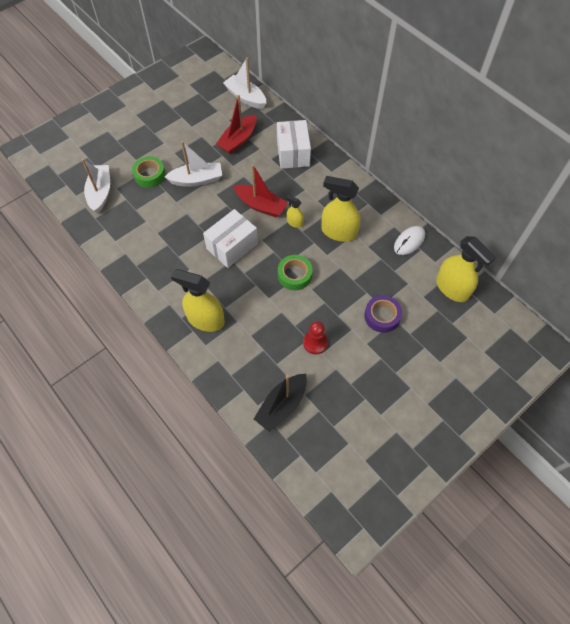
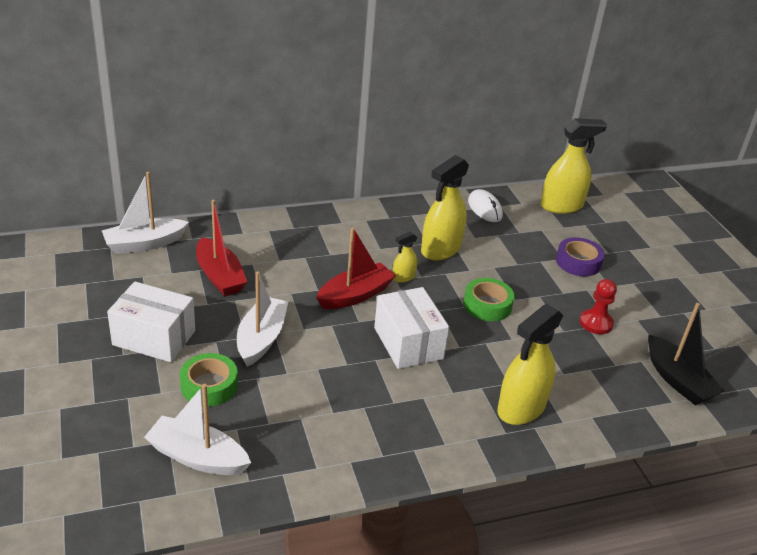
camera: 70 degrees left, 25 degrees down
(293, 153) = (286, 240): white box -> white box (154, 338)

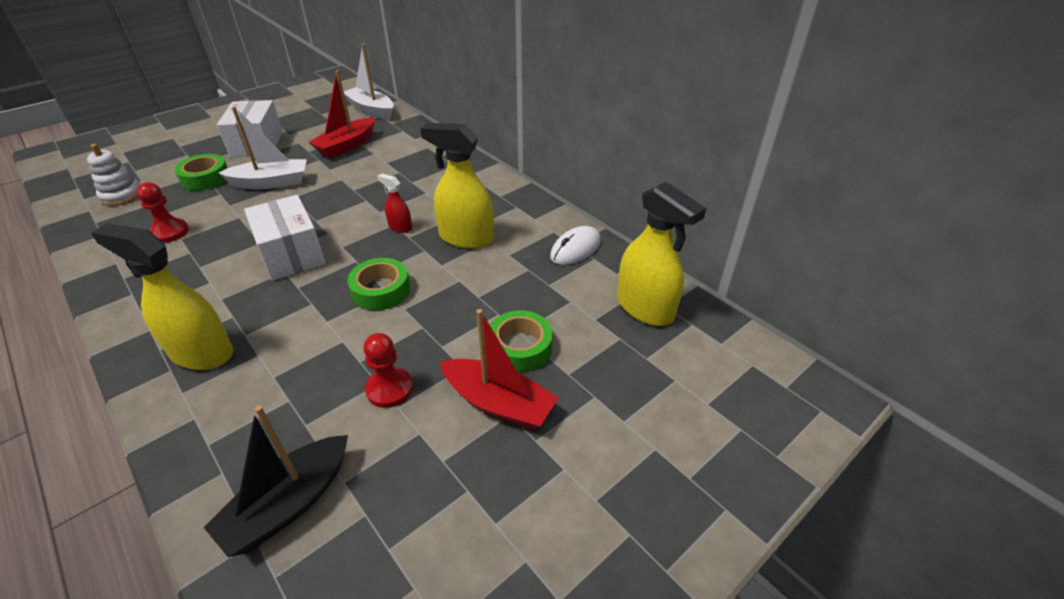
camera: 70 degrees right, 5 degrees up
(197, 457) = (122, 195): white boat -> white stacking toy
(315, 419) = (170, 232): none -> red pawn
(355, 295) = (354, 209): red boat -> red boat (498, 403)
(403, 277) = (400, 227): yellow spray bottle -> red spray bottle
(408, 343) = (291, 254): white box -> white box turned 75 degrees counterclockwise
(578, 262) = (520, 347): purple tape -> green tape

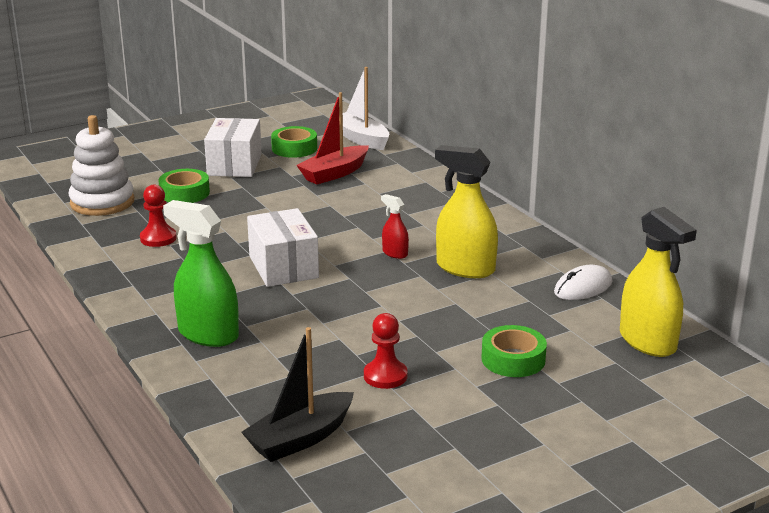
camera: 10 degrees right, 15 degrees down
(122, 195) = (102, 202): white stacking toy -> white stacking toy, size x1.55
(201, 352) = (208, 334): yellow spray bottle -> green spray bottle
(271, 183) = (255, 203): white boat -> none
(381, 290) = (375, 303): green tape -> green tape (294, 148)
(498, 403) = (488, 396): red boat -> none

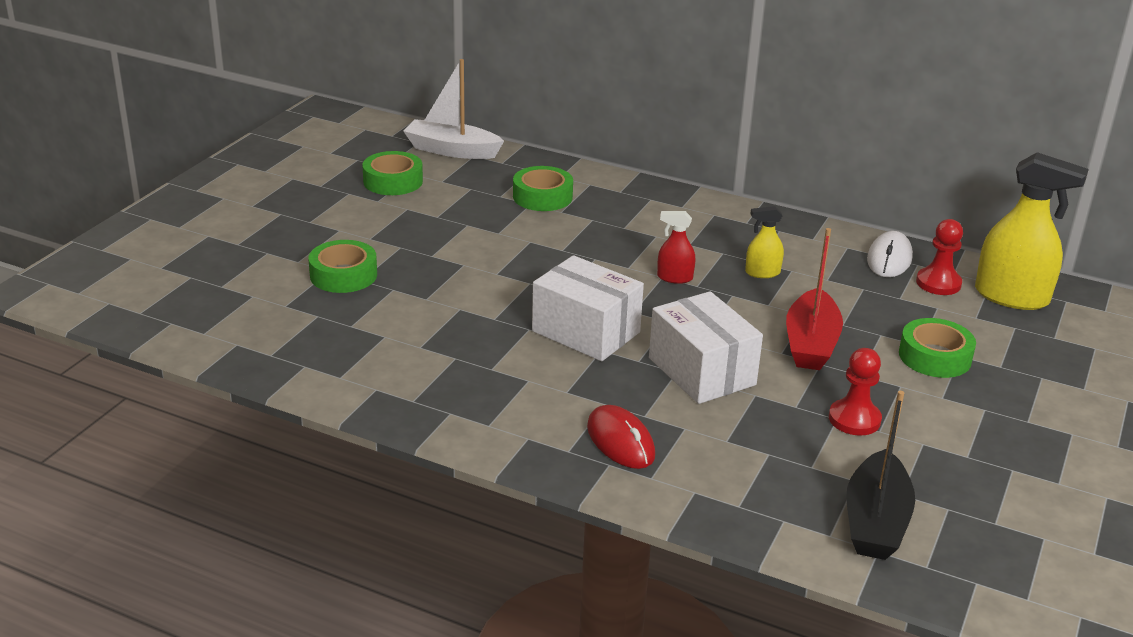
camera: 35 degrees left, 5 degrees up
(102, 202) = (256, 318): white stacking toy -> none
(158, 238) = (395, 343): red pawn -> red pawn (938, 283)
(208, 334) = (620, 441): green spray bottle -> red mouse
(234, 165) = (352, 221): white box -> white box (701, 371)
(334, 173) = (481, 201): red boat -> red boat (811, 343)
(379, 181) = (542, 197): none -> green tape
(465, 268) = (762, 273): yellow spray bottle -> yellow spray bottle, size x0.49

